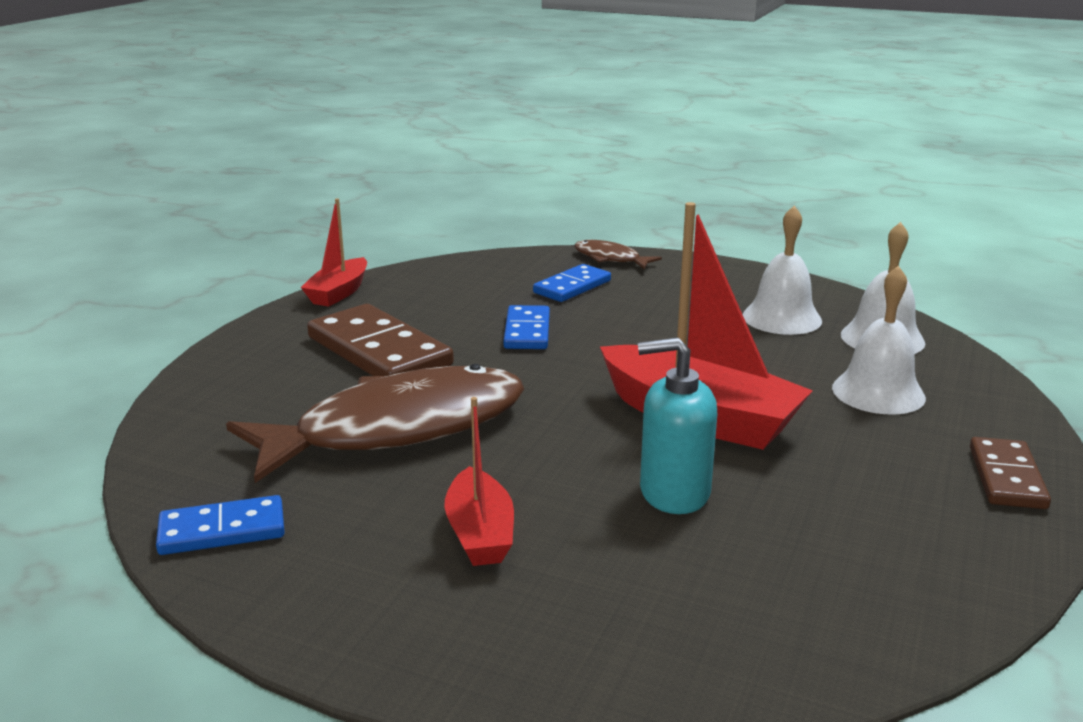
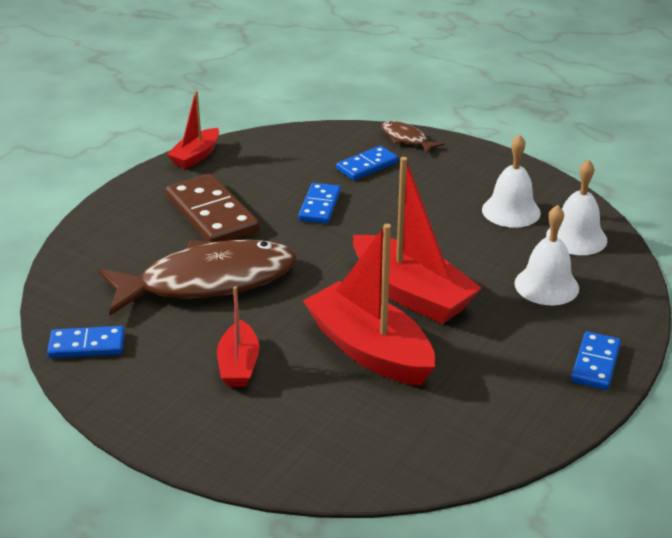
camera: 10 degrees right, 10 degrees up
(674, 492) = (369, 350): turquoise soap dispenser -> red boat
(1007, 477) = (595, 363): brown domino -> blue domino

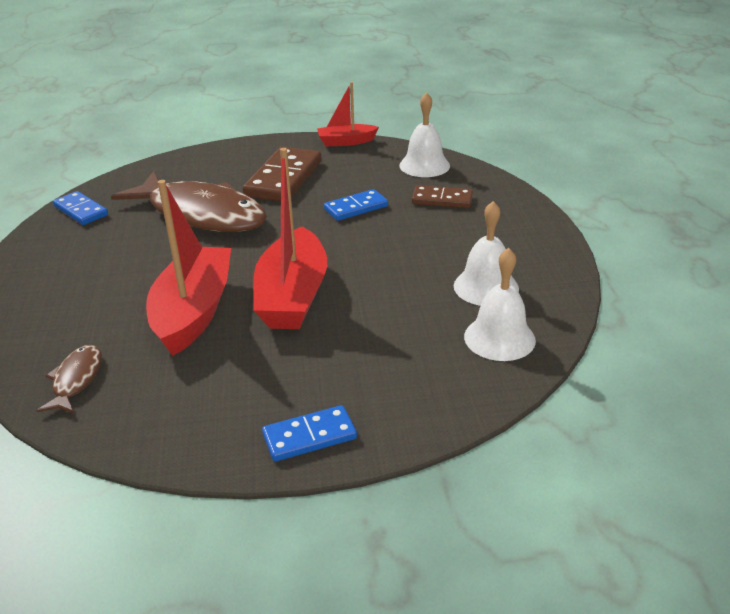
camera: 50 degrees right, 0 degrees up
(238, 365) = (115, 269): red boat -> none
(367, 166) = (442, 199): blue domino -> brown domino
(406, 139) = (509, 197): brown fish -> brown fish (76, 380)
(546, 285) = (397, 355): white bell -> white bell (424, 165)

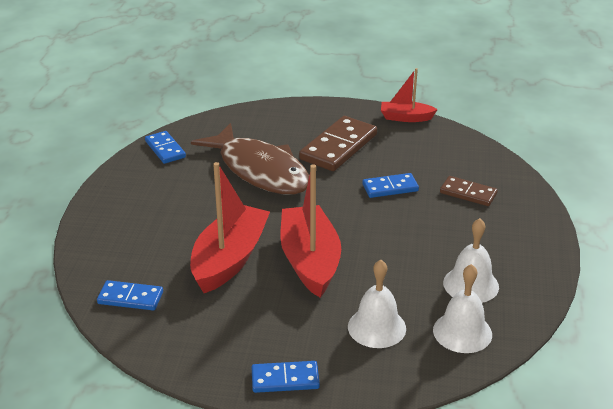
camera: 15 degrees right, 0 degrees up
(76, 380) = (130, 298): brown fish -> blue domino
(292, 296) = (310, 261): red boat -> red boat turned 150 degrees clockwise
(424, 165) = (466, 155): white bell -> white bell (376, 327)

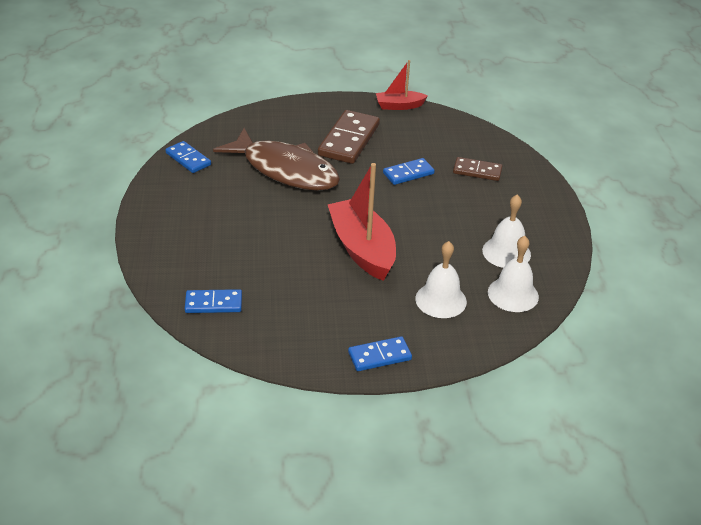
camera: 15 degrees left, 5 degrees up
(229, 259) = (290, 256): red boat -> none

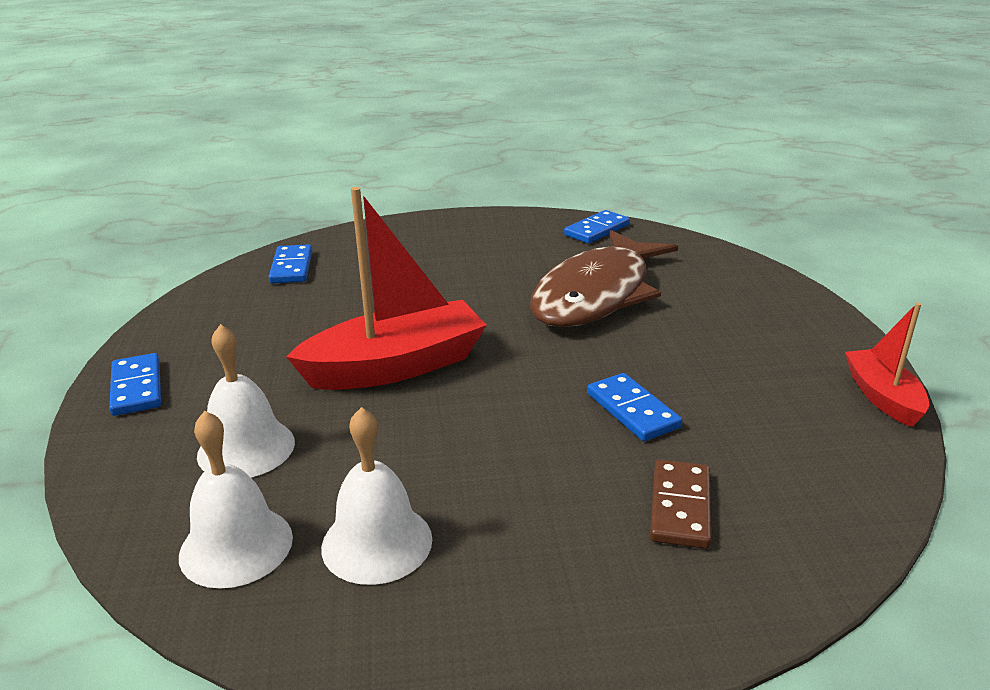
camera: 90 degrees right, 10 degrees down
(348, 140) = (715, 344): brown domino -> none

